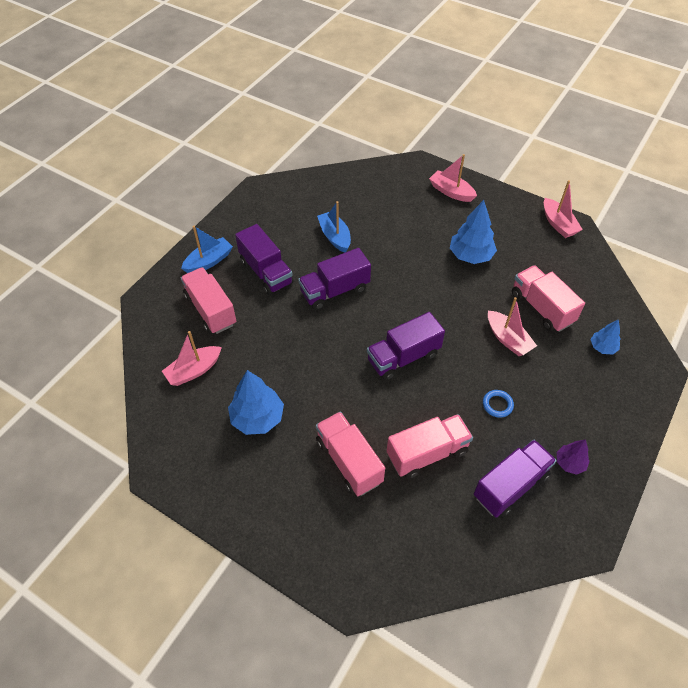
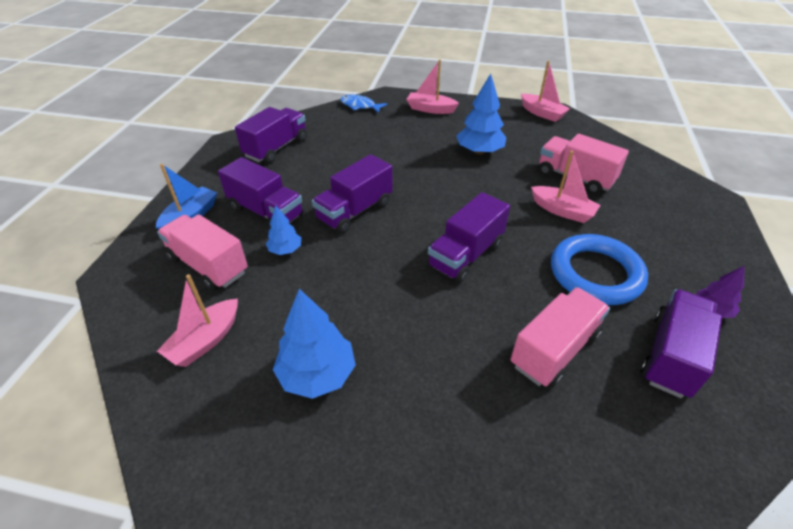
camera: 20 degrees left, 10 degrees down
(295, 205) = (276, 148): none -> purple truck
(335, 236) = (332, 165): blue boat -> none
(349, 461) = (465, 391): pink truck -> none
(387, 171) = (360, 106): none -> blue fish
(497, 405) = (595, 274): blue ring -> blue ring, size x2.45
(602, 347) = (654, 195): blue tree -> blue tree (285, 250)

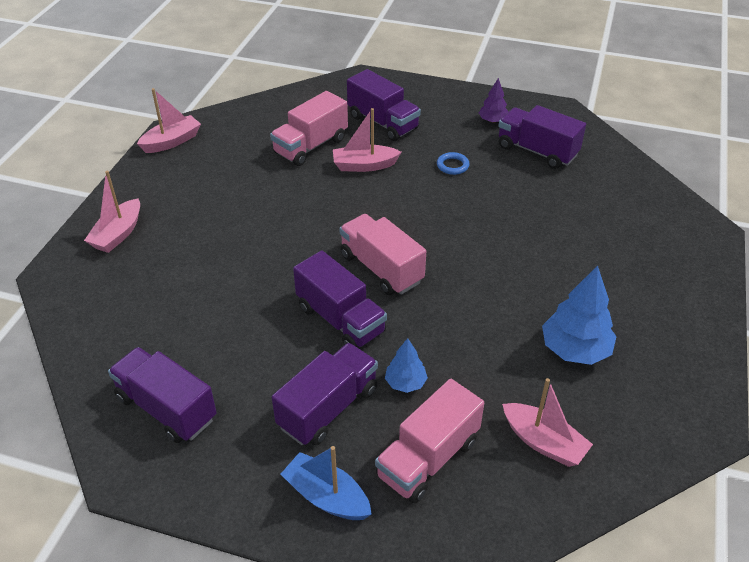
camera: 85 degrees left, 0 degrees up
(360, 106) = (73, 308): blue fish -> none
(465, 255) = (423, 239): purple truck -> purple truck (383, 122)
(479, 151) = (241, 204): blue tree -> none
(554, 349) = (536, 205): pink truck -> pink truck (381, 268)
(562, 211) = (364, 165): pink boat -> pink boat turned 135 degrees counterclockwise
(595, 274) = (452, 165): blue ring -> blue ring, size x0.41

